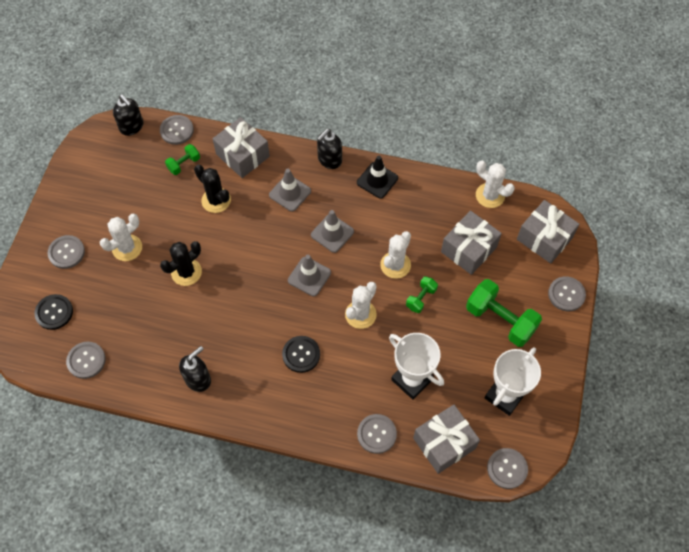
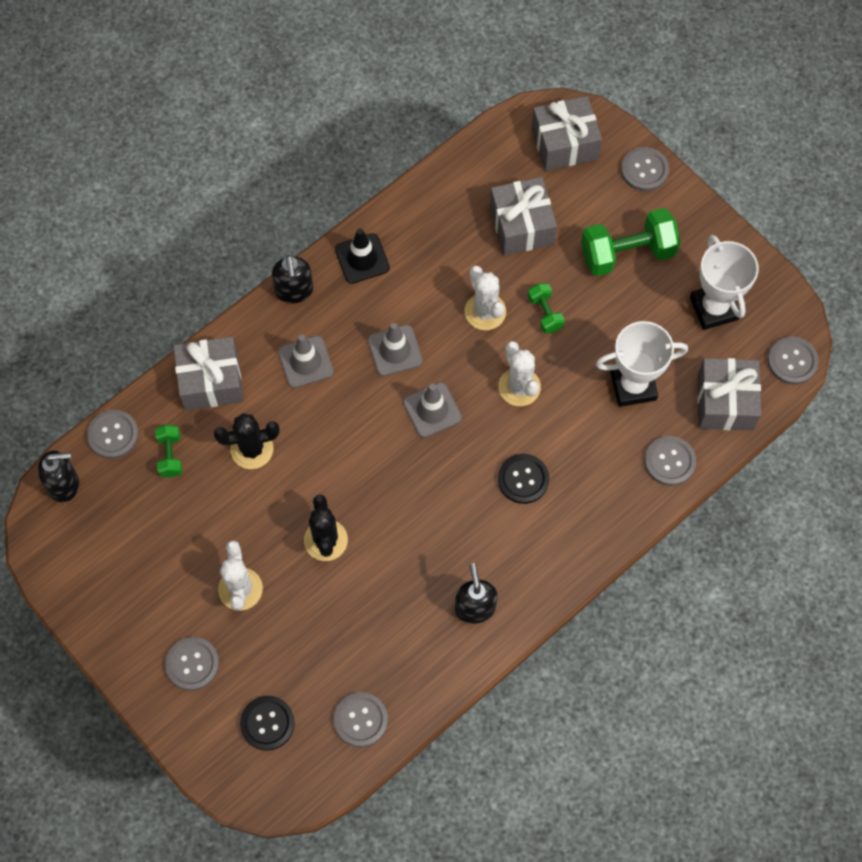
camera: 55 degrees left, 5 degrees up
(490, 195) = (471, 158): white cactus -> none

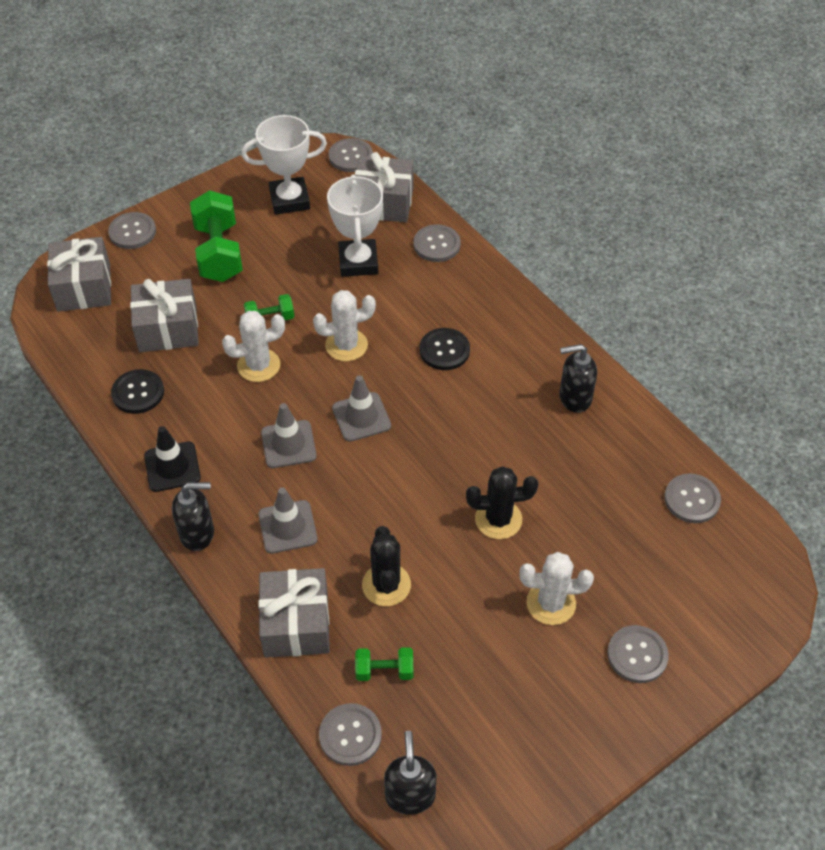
camera: 85 degrees left, 15 degrees down
(267, 723) = (700, 584): black button -> black button (138, 393)

